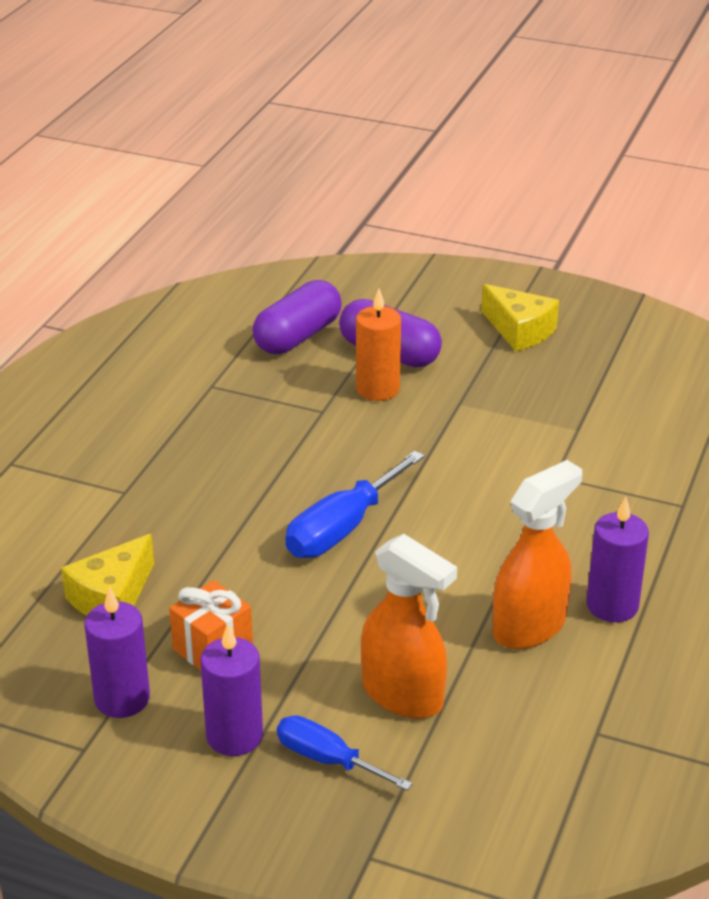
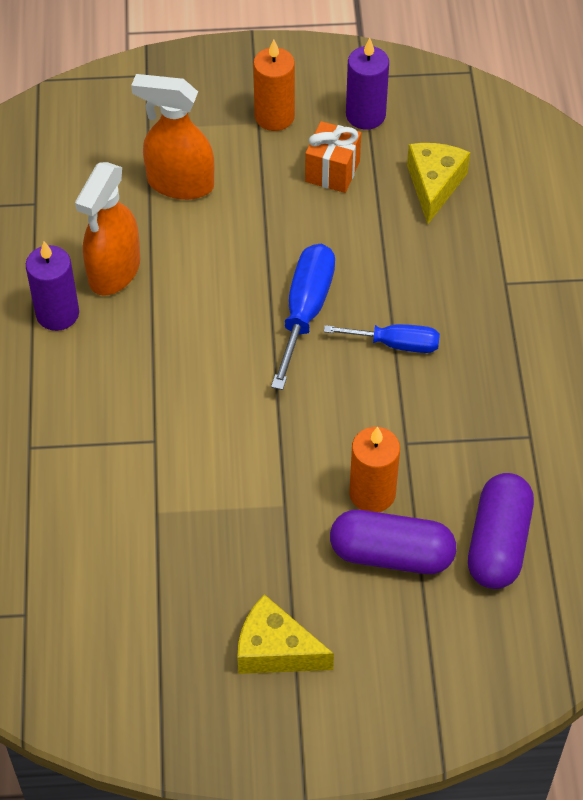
camera: 155 degrees right, 20 degrees up
(234, 736) = (274, 117): purple candle -> orange candle
(327, 759) = (205, 122): blue screwdriver -> blue screwdriver (396, 344)

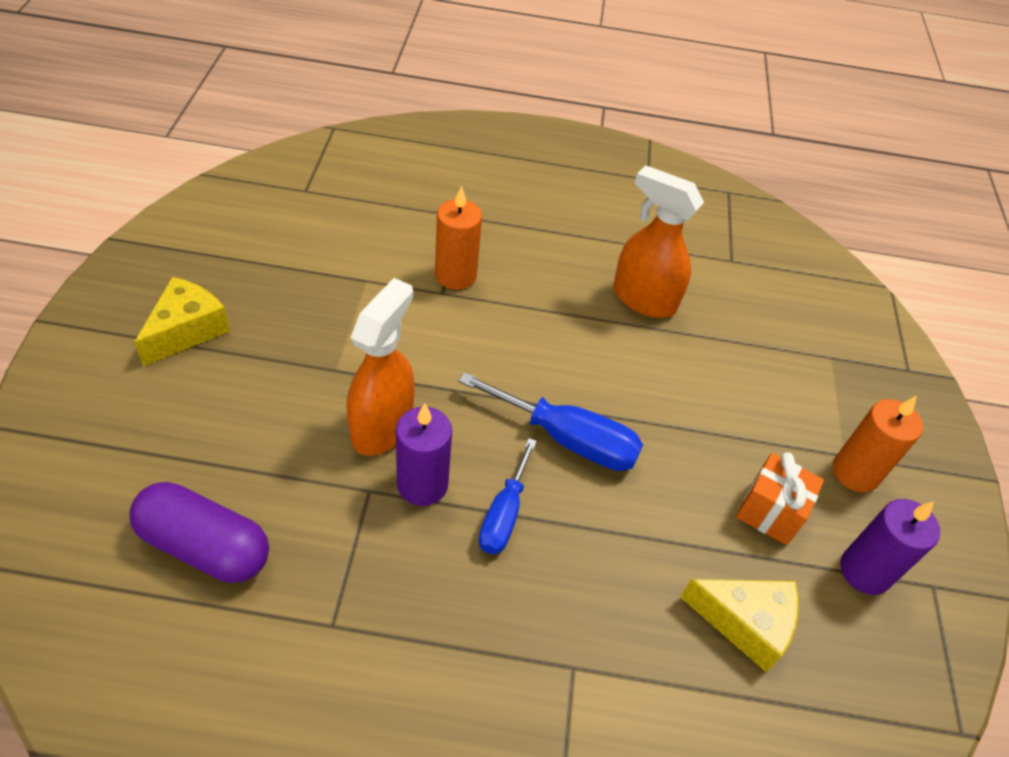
camera: 95 degrees right, 5 degrees down
(57, 314) = (599, 254): purple candle -> purple candle (422, 484)
(180, 184) = (753, 368): orange spray bottle -> orange spray bottle (382, 426)
(372, 493) = (318, 443): orange candle -> orange candle (455, 275)
(391, 555) = (239, 442): purple capsule -> none

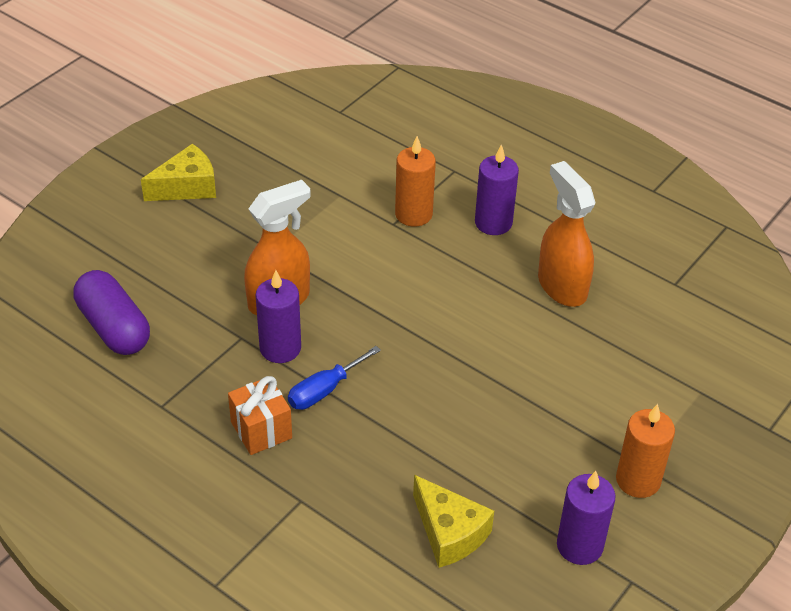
camera: 35 degrees right, 5 degrees down
(536, 257) = (493, 223): none -> purple candle
(567, 439) = (411, 362): blue screwdriver -> none
(770, 512) = (535, 475): orange gift -> orange gift (261, 430)

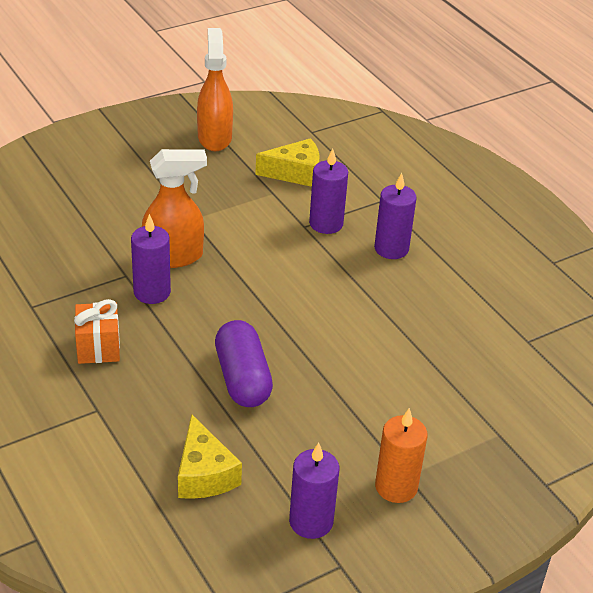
camera: 20 degrees right, 5 degrees down
(114, 327) = (31, 239): purple capsule -> purple capsule (242, 378)
(187, 187) = (152, 155): yellow cheese -> yellow cheese (295, 173)
(324, 390) = (168, 334): blue screwdriver -> none
(413, 214) = (326, 224): orange candle -> purple candle
(561, 286) = (422, 314): orange spray bottle -> orange spray bottle (214, 137)

